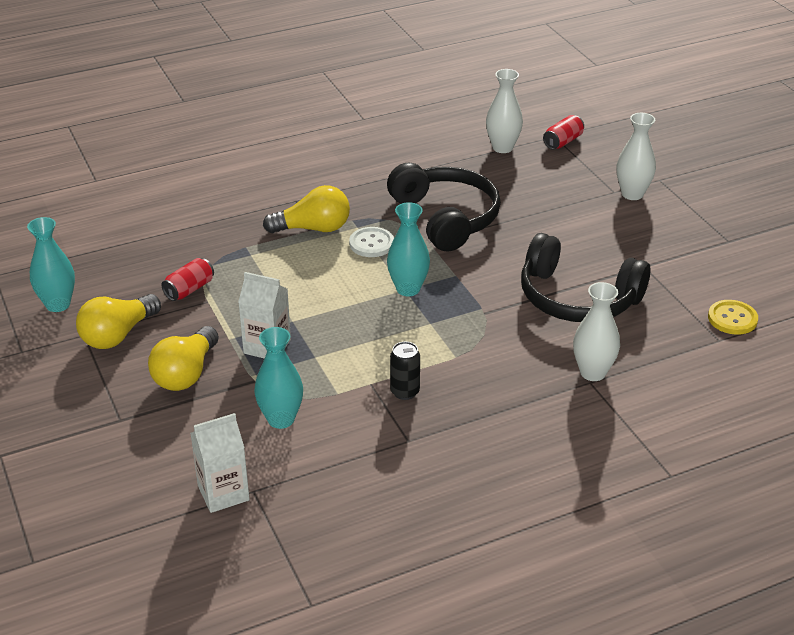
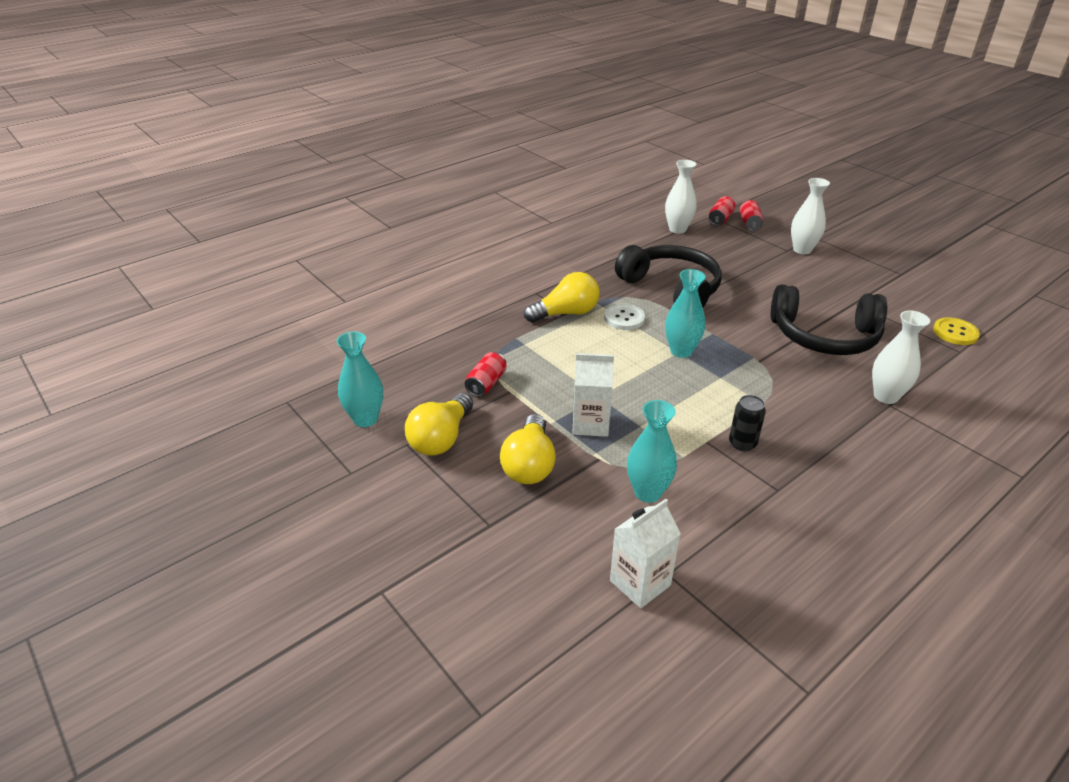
camera: 15 degrees left, 0 degrees up
(594, 152) = (749, 224): none -> red can

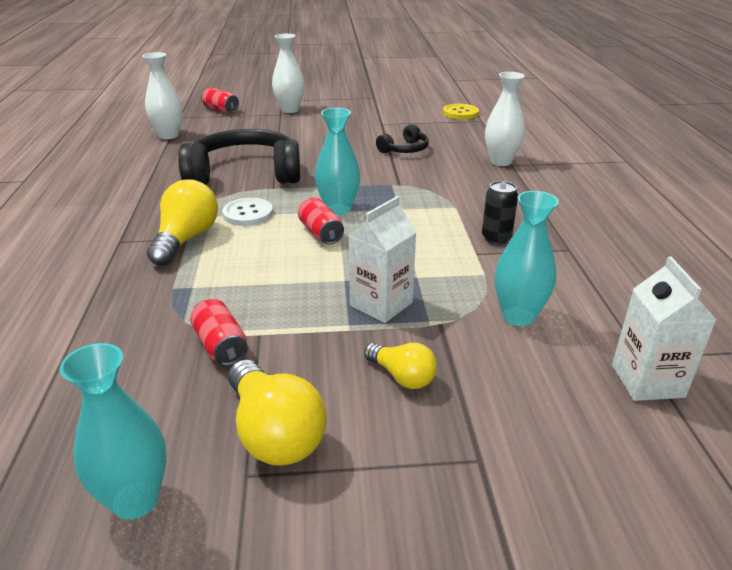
camera: 55 degrees left, 5 degrees down
(529, 464) = (402, 376): yellow light bulb -> yellow light bulb, size x0.59
(720, 219) = (192, 116): red can -> red can (320, 233)
(824, 336) = (405, 149): black headphones -> black headphones, size x0.47

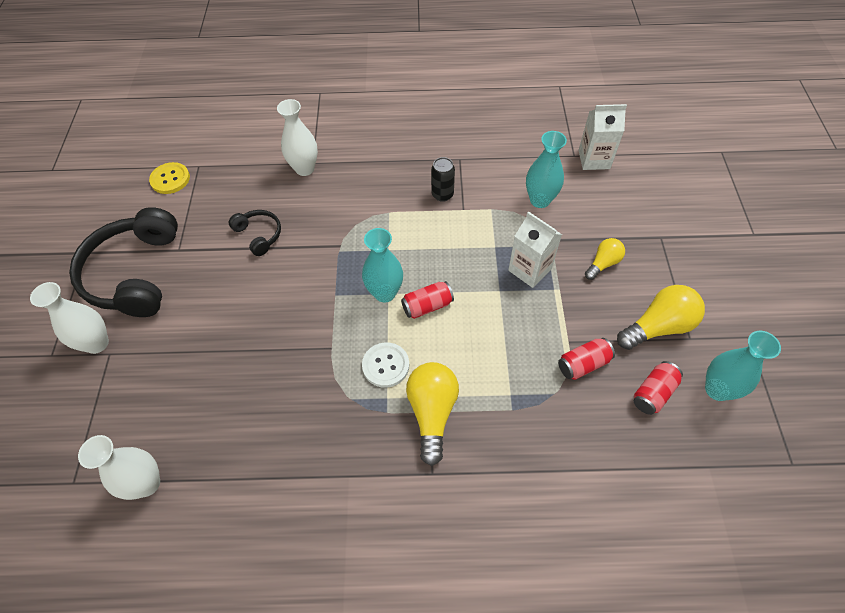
camera: 85 degrees left, 25 degrees up
(186, 239) = (432, 412): yellow light bulb -> yellow light bulb turned 75 degrees clockwise
(221, 110) = (64, 430): red can -> red can (653, 393)
(244, 174) = (293, 377): black headphones -> black headphones (134, 273)

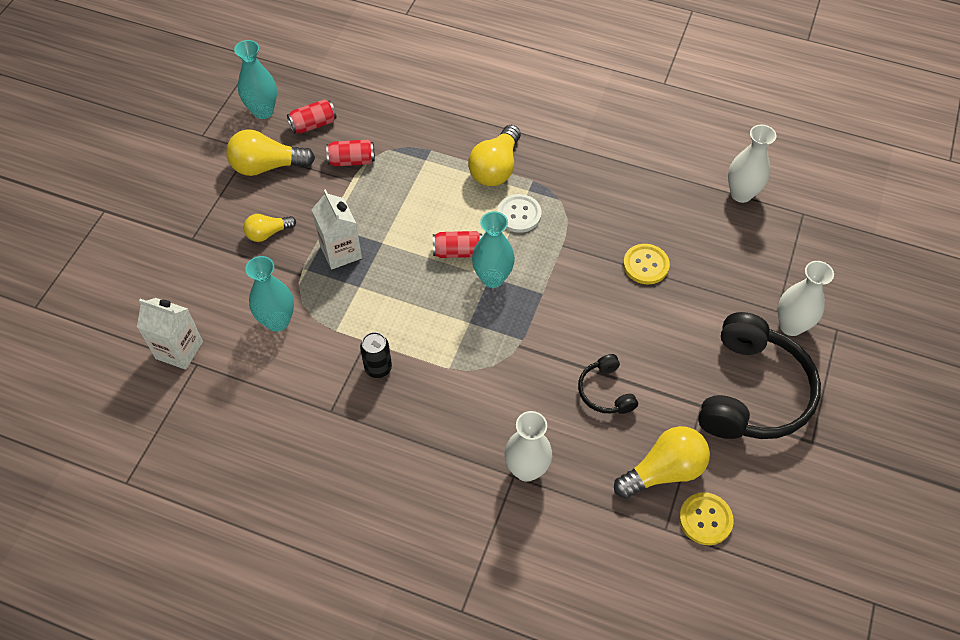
camera: 160 degrees left, 0 degrees up
(204, 198) = (663, 471): none -> yellow light bulb
(244, 356) = (645, 265): none -> yellow button

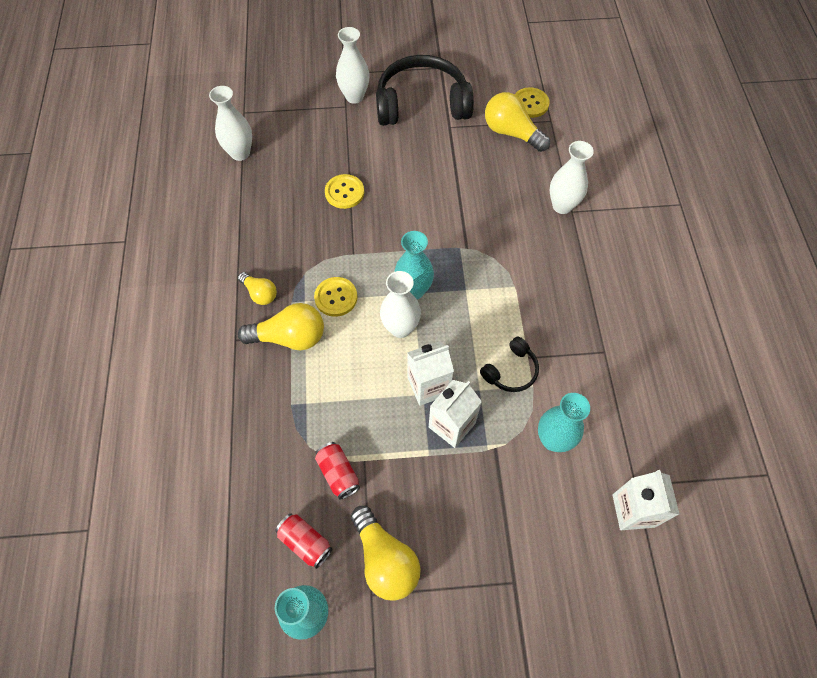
camera: 115 degrees left, 5 degrees up
(268, 233) = (467, 506): yellow light bulb -> yellow light bulb (260, 293)
(378, 368) = (546, 336): black can -> none
(387, 250) = (428, 386): none -> white carton
(457, 252) = (400, 328): red can -> white vase
(519, 214) = (336, 297): white button -> yellow button
(605, 391) = (472, 182): black headphones -> black headphones (511, 371)

